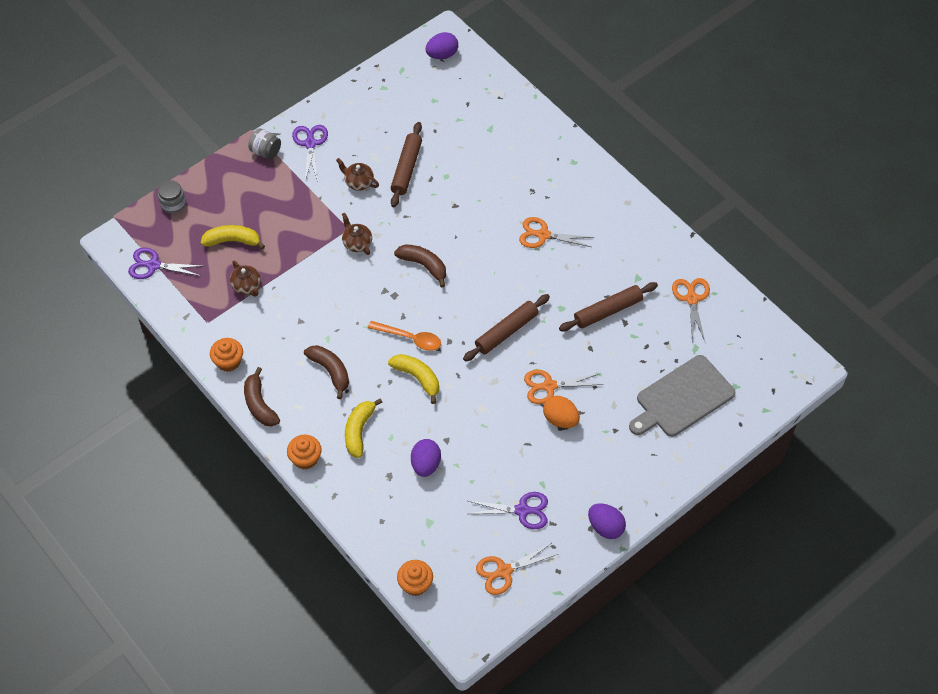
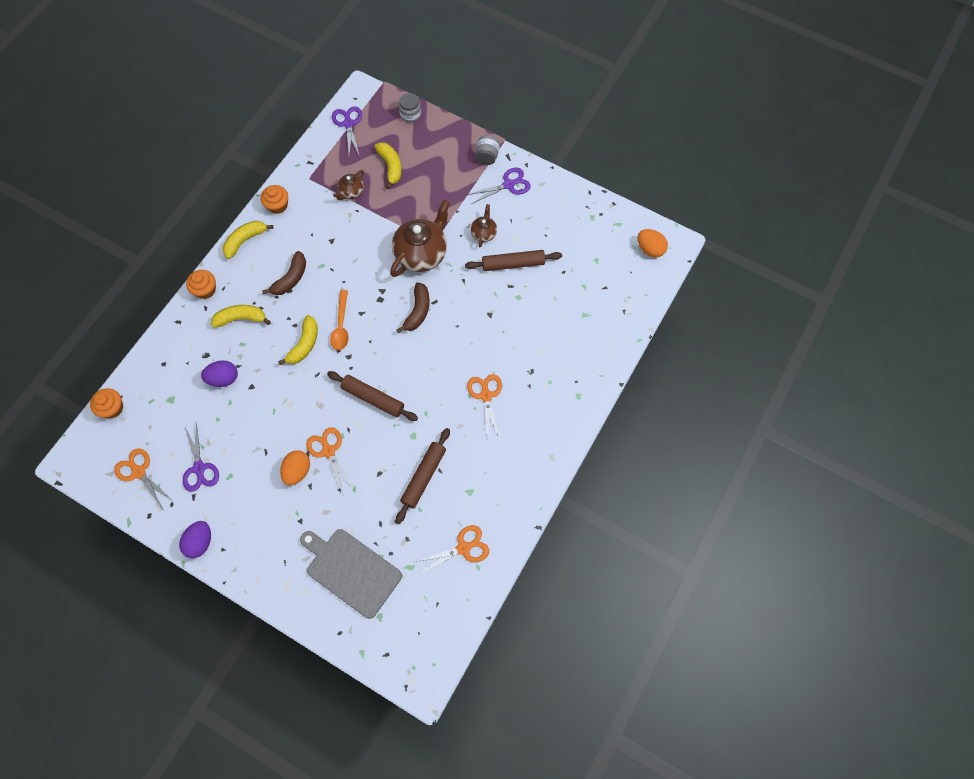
camera: 70 degrees right, 10 degrees up
(259, 404) = (245, 240): brown banana -> yellow banana
(357, 243) = (422, 254): brown teapot -> brown teapot, size x2.03
(442, 55) = (650, 249): purple egg -> orange egg
(608, 311) = (423, 476): brown rolling pin -> brown rolling pin turned 75 degrees clockwise

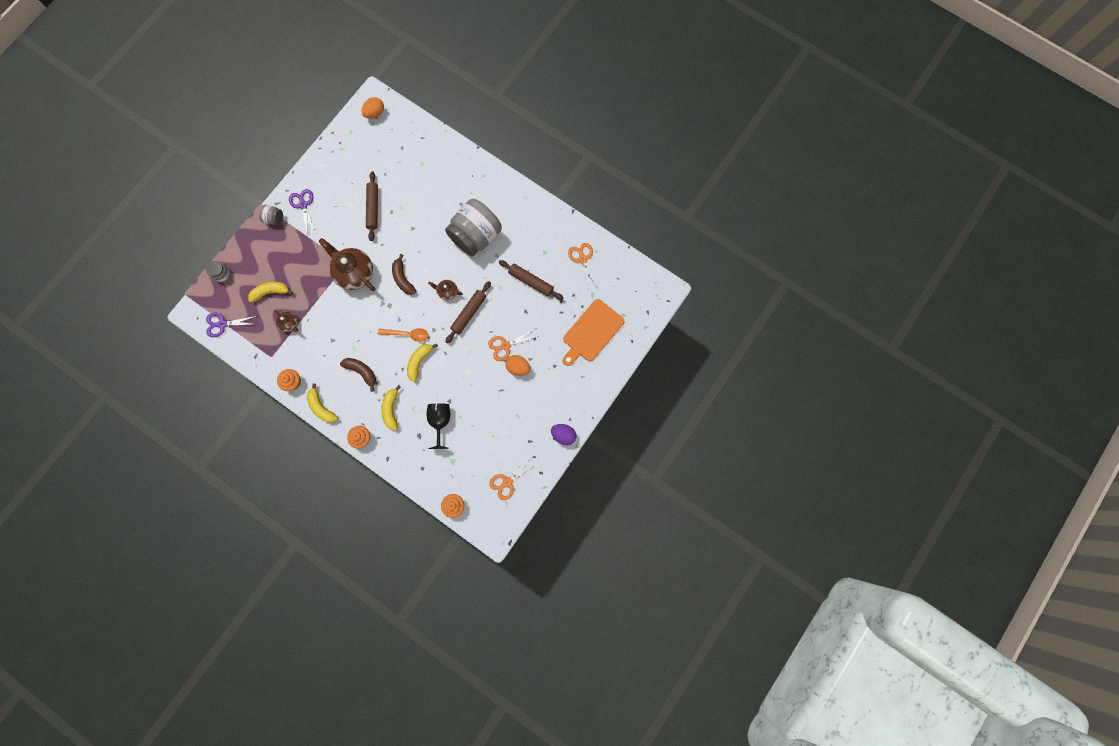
camera: 85 degrees left, 10 degrees up
(199, 468) = (509, 437): purple scissors -> none
(223, 378) = (440, 421): purple egg -> black goblet
(304, 344) = (419, 362): yellow banana -> yellow banana turned 90 degrees counterclockwise
(351, 571) = (592, 332): grey cutting board -> orange cutting board
(417, 311) = (403, 278): brown banana -> brown banana turned 135 degrees counterclockwise
(484, 233) = (343, 226): brown teapot -> brown teapot (447, 292)
(486, 396) = (476, 236): orange scissors -> grey jar

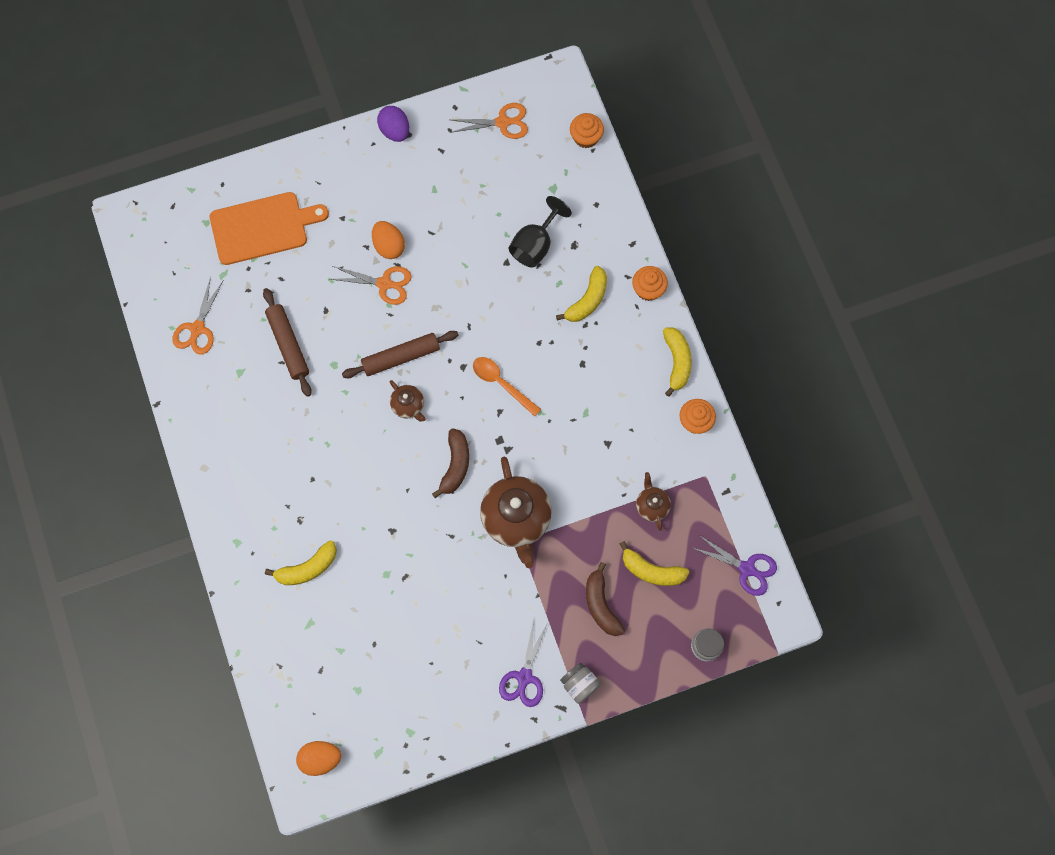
camera: 145 degrees left, 5 degrees down
(362, 371) = (595, 374): brown banana -> brown banana (601, 605)
(373, 208) = (427, 601): brown rolling pin -> none
(419, 362) = (510, 337): yellow banana -> yellow banana (307, 568)
(476, 236) = (313, 458): grey jar -> none

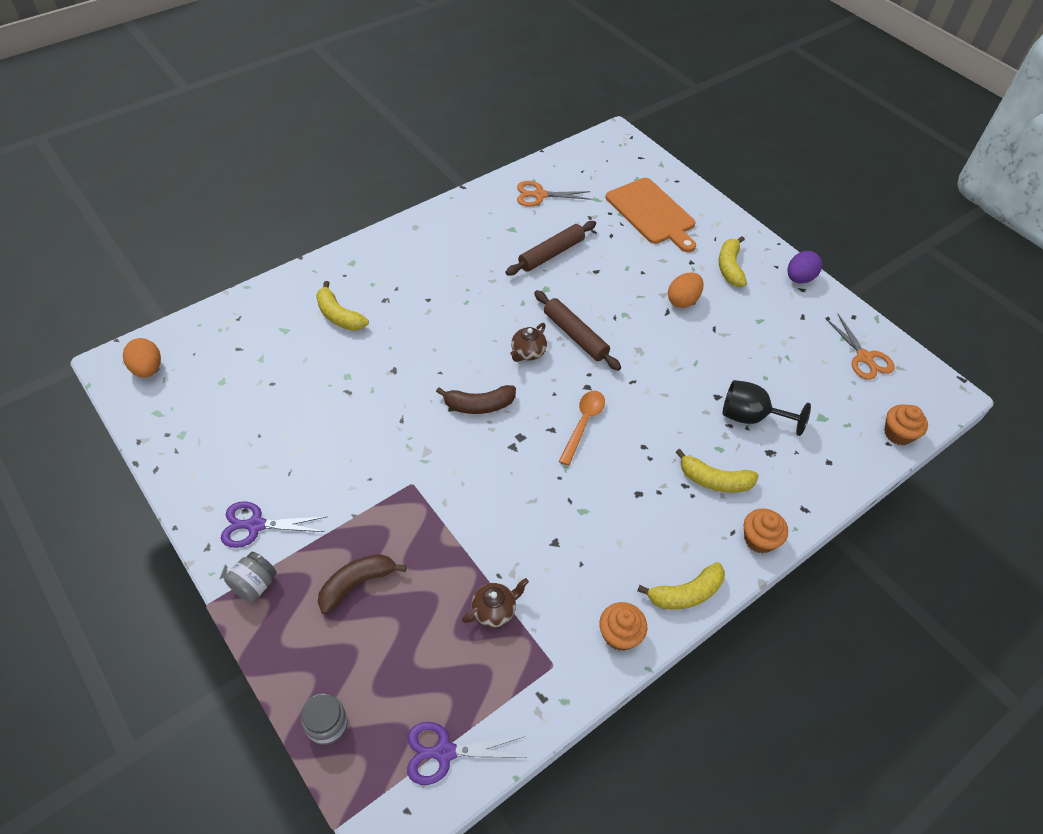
camera: 70 degrees right, 20 degrees down
(384, 283) = (643, 306): orange scissors -> none
(516, 519) = (436, 474): brown teapot -> none
(652, 570) = (412, 631): yellow banana -> yellow banana (730, 267)
(747, 569) = (444, 752): purple scissors -> purple scissors turned 75 degrees clockwise

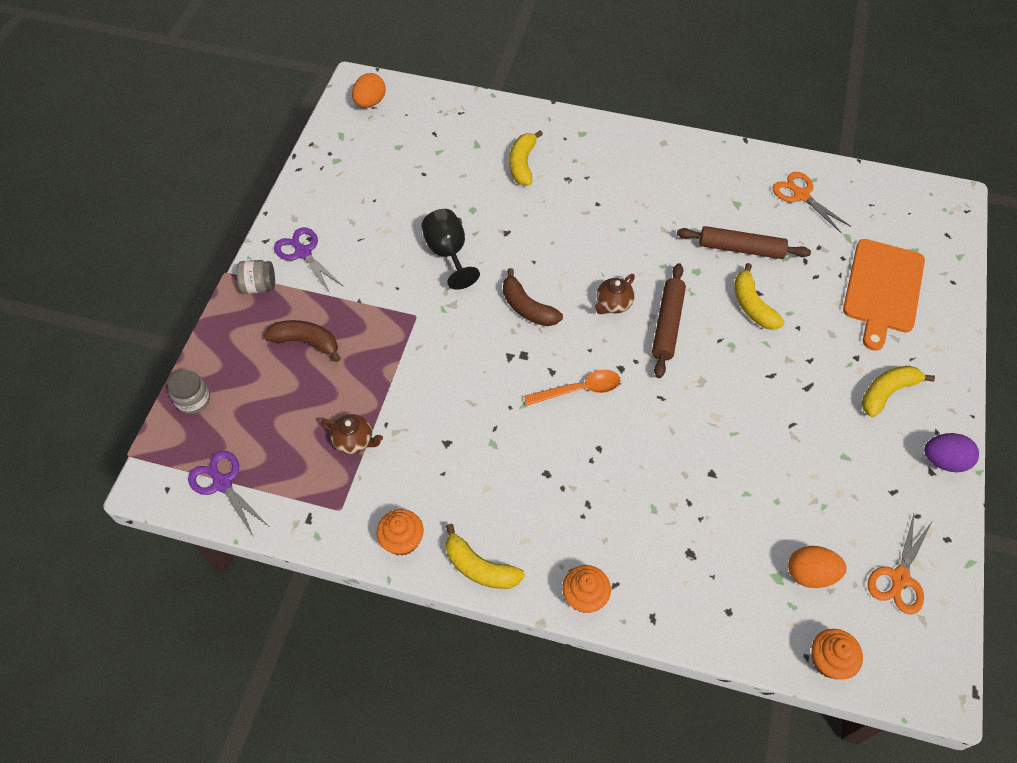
camera: 55 degrees right, 5 degrees up
(527, 353) = (613, 304): brown teapot -> brown teapot turned 45 degrees counterclockwise
(682, 300) = (798, 379): orange egg -> orange egg (810, 574)
(714, 480) = (615, 524): yellow banana -> yellow banana (752, 305)
(750, 417) = (716, 514): black goblet -> black goblet (448, 253)

